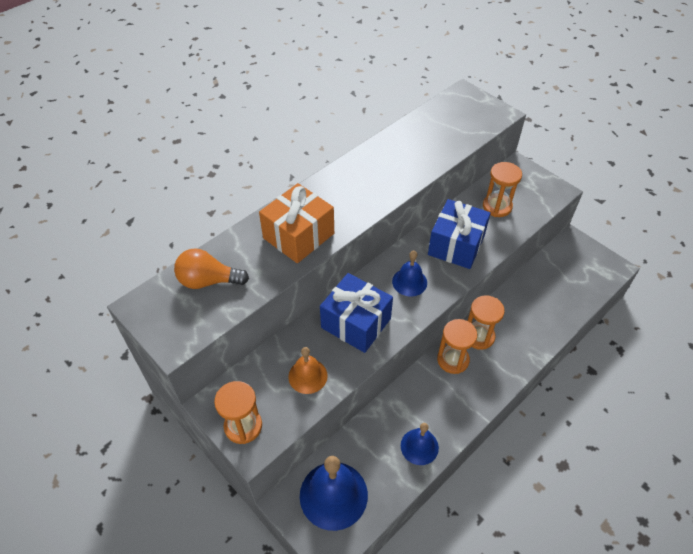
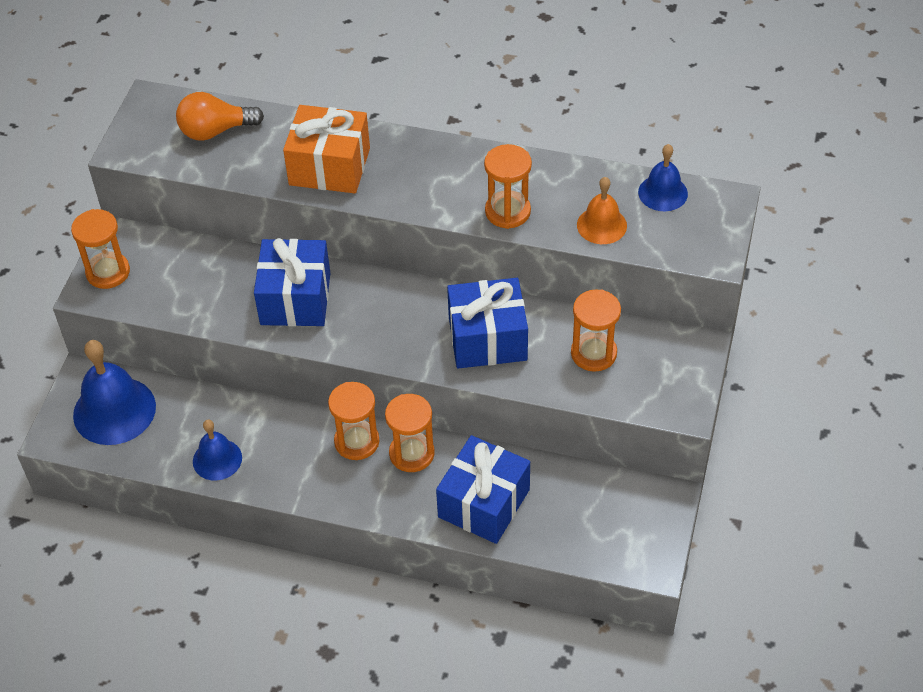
camera: 60 degrees right, 0 degrees up
(208, 281) = (215, 131): orange light bulb -> orange light bulb turned 75 degrees counterclockwise
(308, 376) = (198, 292): orange bell -> orange bell (601, 225)
(406, 173) = (507, 212): none -> orange hourglass
(409, 282) = (392, 319): blue bell -> blue bell (663, 193)
(535, 319) = (484, 503): none -> blue gift

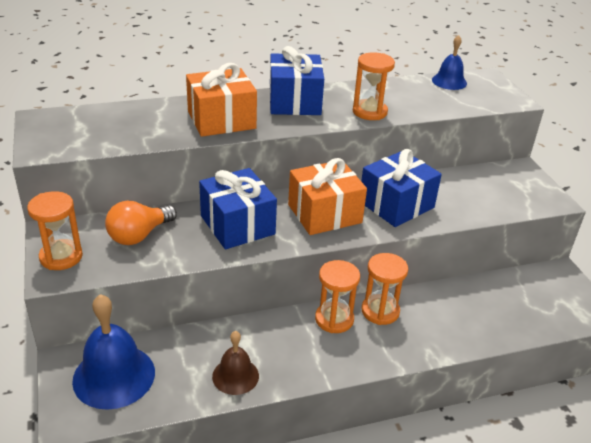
camera: 35 degrees left, 15 degrees down
(215, 131) = (112, 122): orange light bulb -> orange light bulb (139, 235)
(217, 459) = (235, 376): blue bell -> brown bell
(397, 320) = (324, 214): none -> orange gift
(484, 503) = (459, 322): blue gift -> blue gift (294, 102)
(593, 353) = (469, 191): orange hourglass -> none
(601, 225) = (434, 103): orange bell -> none

